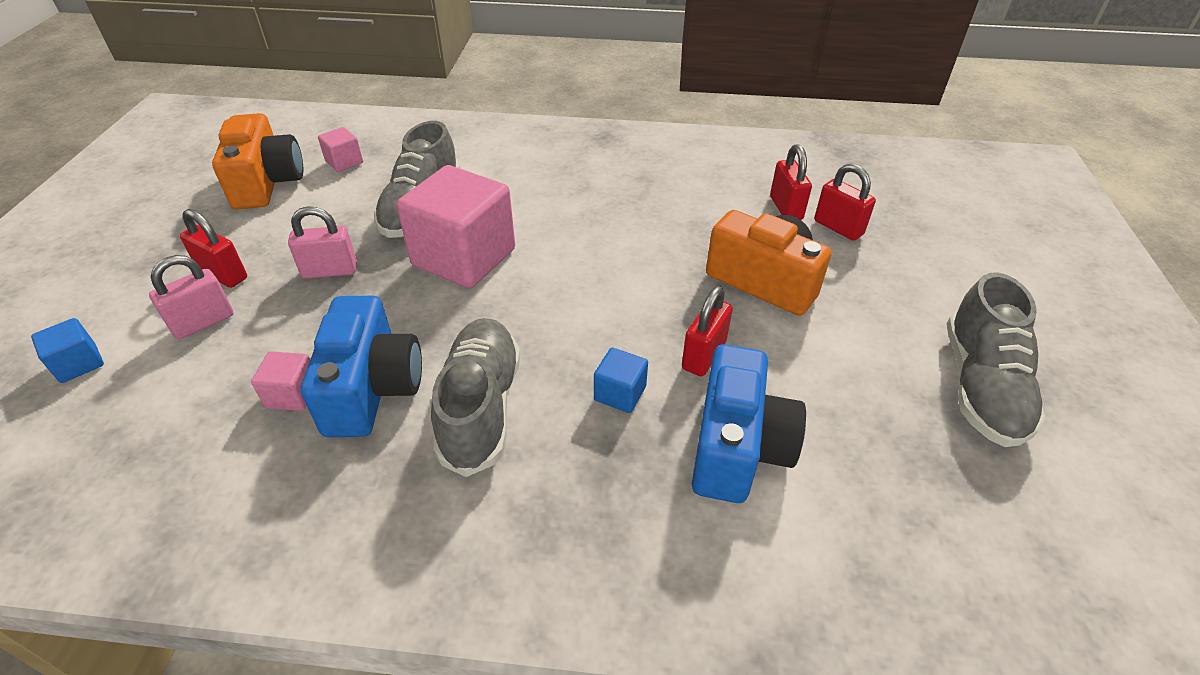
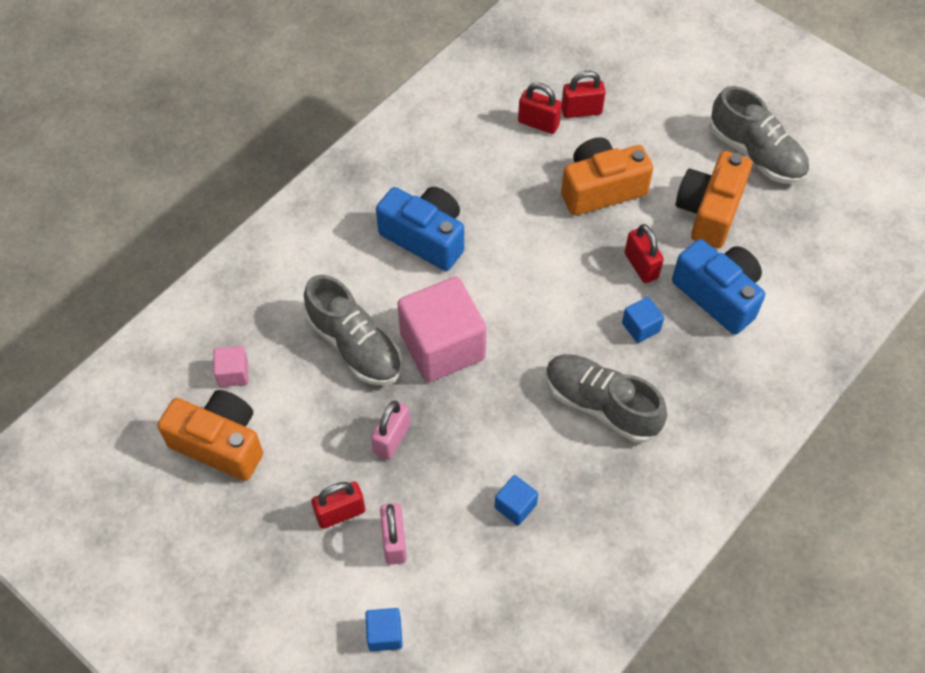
camera: 55 degrees left, 15 degrees up
(292, 394) = (515, 506): pink cube -> blue cube
(372, 388) = (542, 458): blue camera -> blue camera (425, 237)
(846, 381) = (709, 211): none -> orange camera

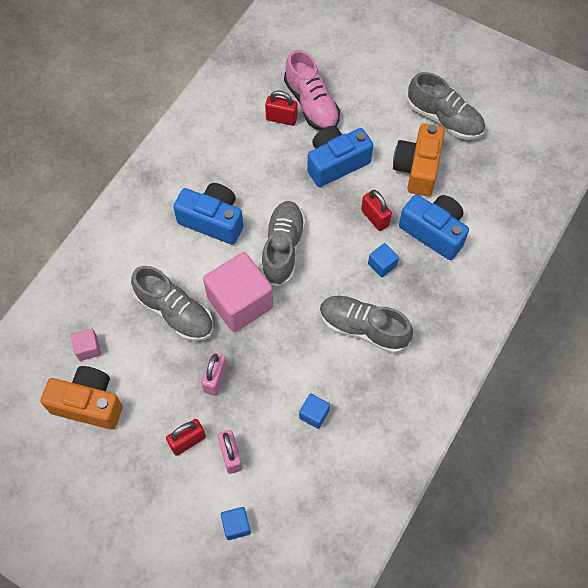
camera: 10 degrees left, 5 degrees up
(511, 286) = (282, 248): none -> grey shoe
(581, 111) = (311, 104): red padlock -> pink shoe
(601, 189) = (336, 163): orange camera -> blue camera

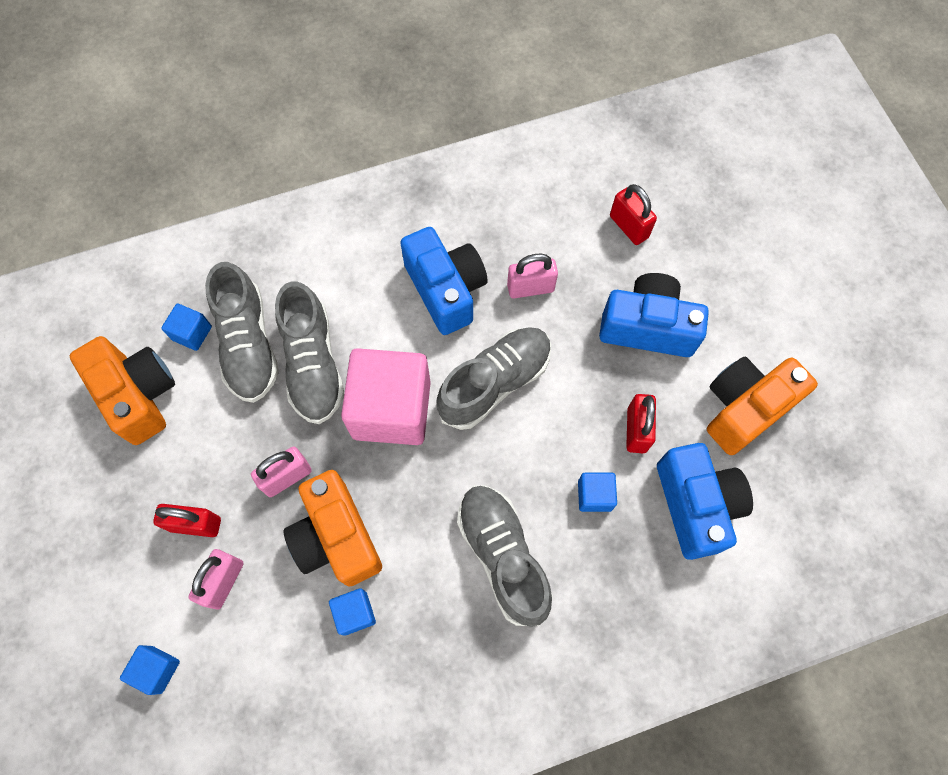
camera: 40 degrees right, 5 degrees up
(88, 348) = (192, 333): pink cube -> blue cube
(257, 187) = (530, 288): none -> pink padlock
(270, 387) = (336, 537): none -> orange camera
(311, 104) = (680, 234): pink shoe -> none
(444, 119) = (835, 371): grey shoe -> grey shoe (248, 345)

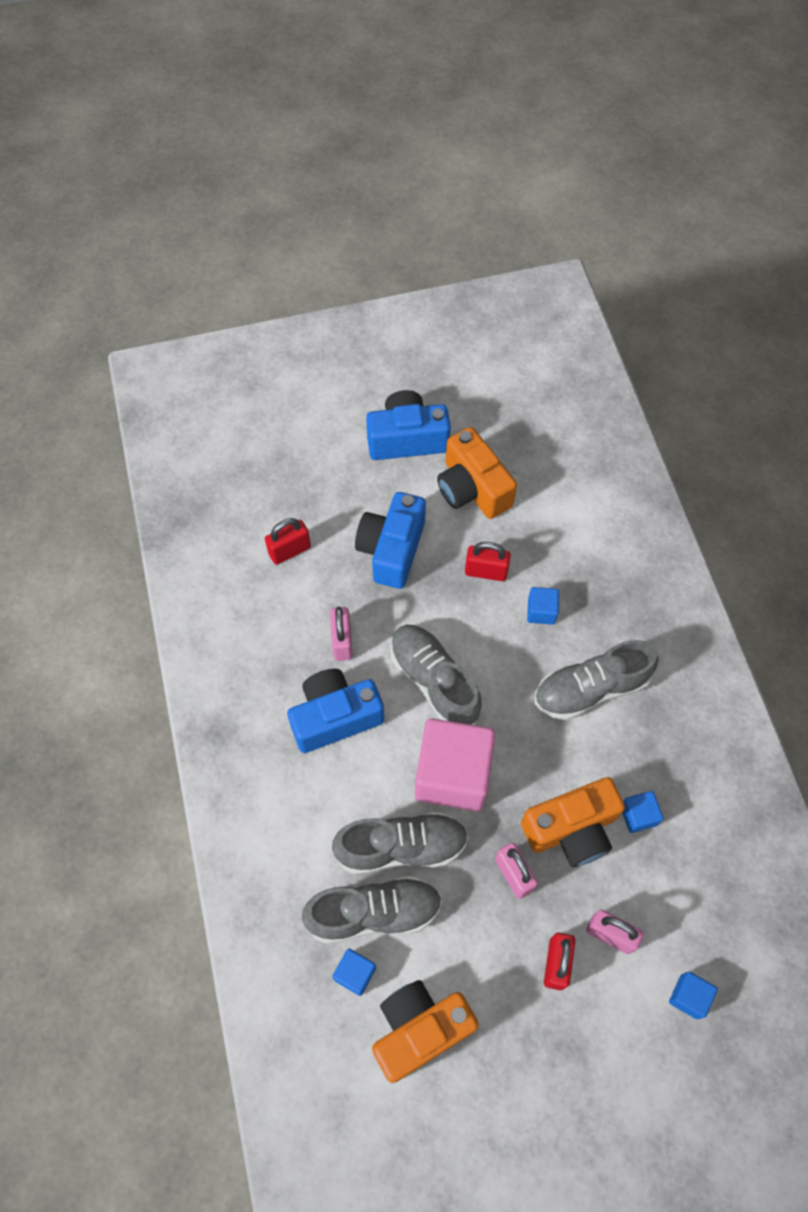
camera: 85 degrees left, 5 degrees down
(696, 505) = (552, 537): blue camera -> blue camera (407, 439)

